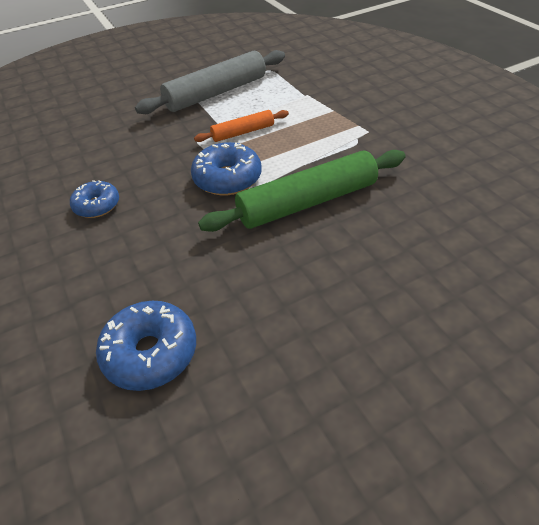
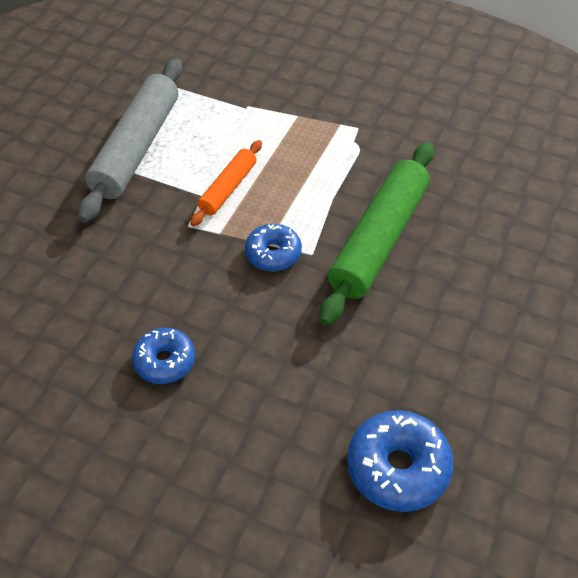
camera: 40 degrees left, 5 degrees up
(227, 179) = (273, 254): blue donut -> blue donut, size x0.65

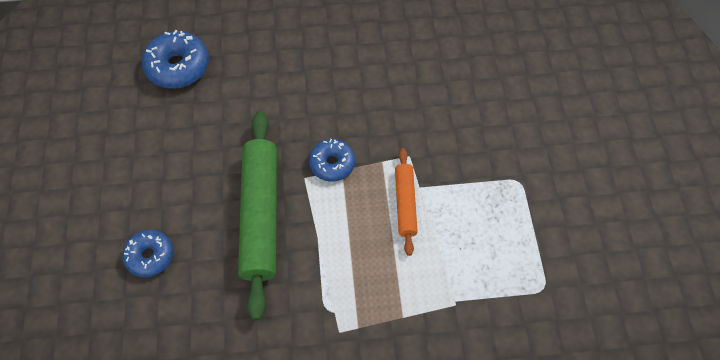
camera: 150 degrees right, 10 degrees up
(137, 148) = (507, 205): grey rolling pin -> none
(165, 361) = (350, 60): blue donut -> blue donut (150, 256)

